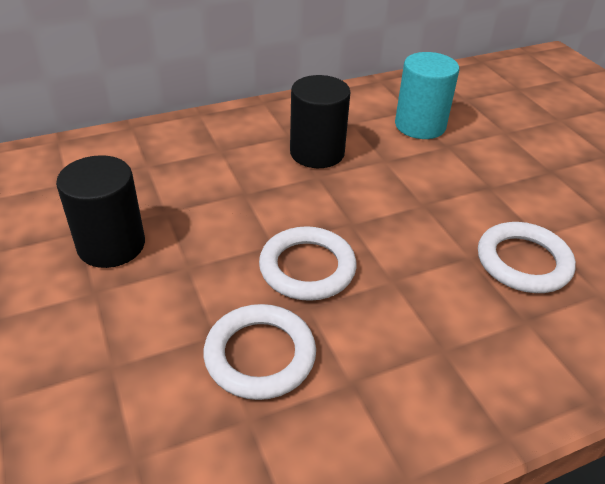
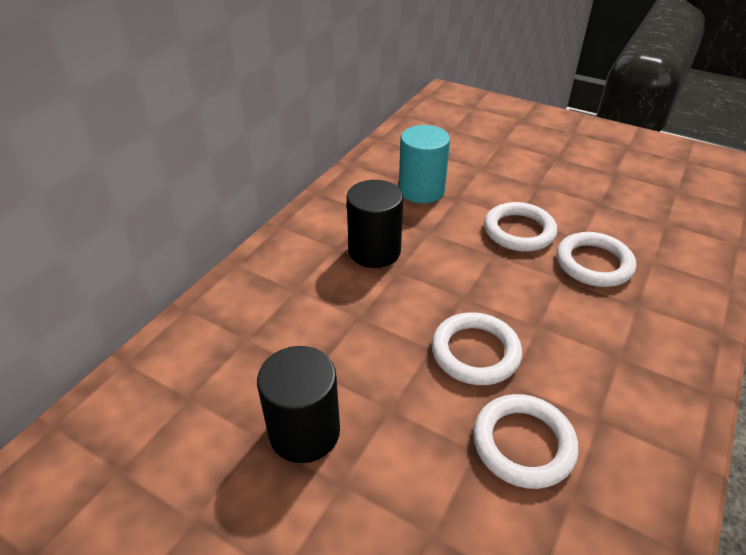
camera: 35 degrees left, 0 degrees up
(476, 198) = (519, 231): none -> white ring

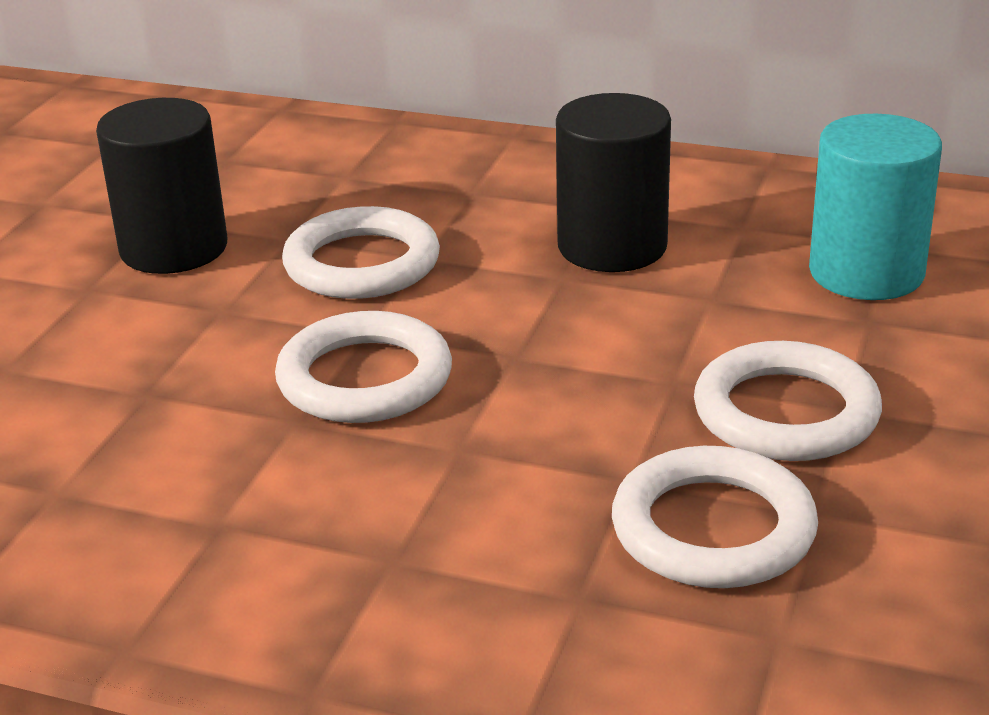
camera: 80 degrees right, 10 degrees down
(523, 444) = (161, 439): white ring -> white ring (362, 264)

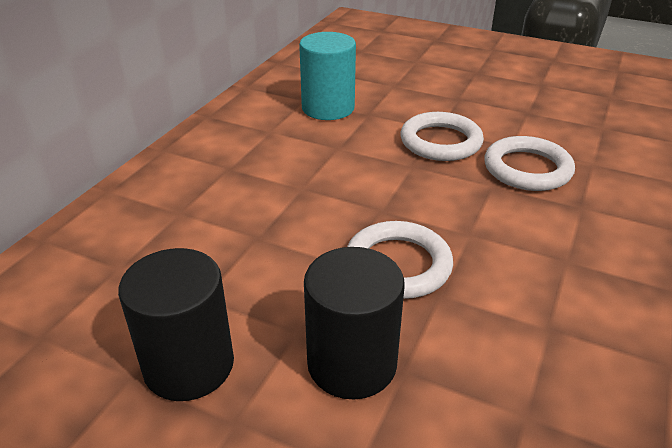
camera: 85 degrees left, 5 degrees up
(362, 264) = (256, 262): white ring -> none
(612, 246) = (275, 169): black cylinder -> black cylinder (352, 363)

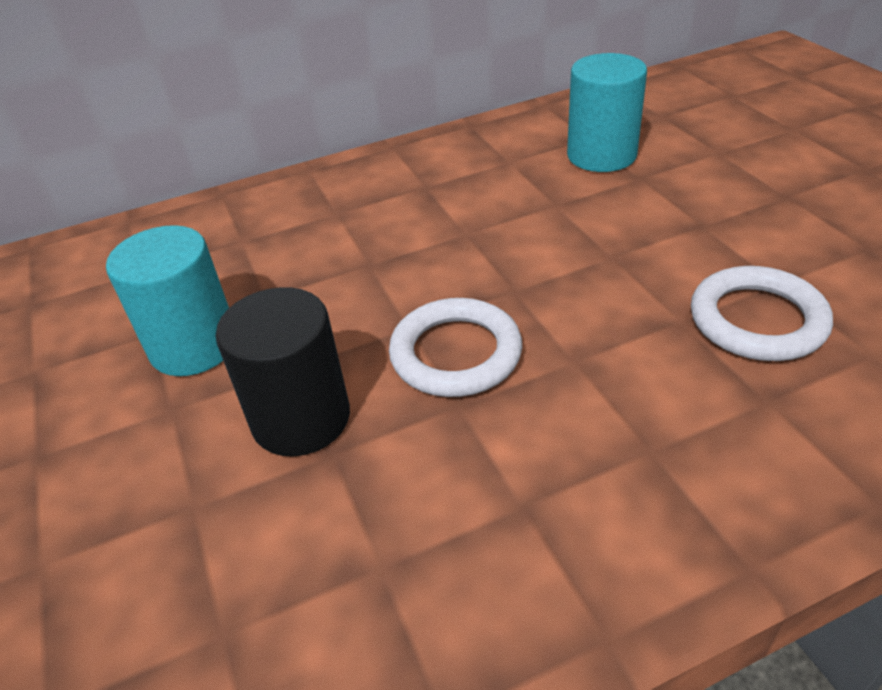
camera: 45 degrees right, 5 degrees up
(189, 365) = (194, 346): black cylinder -> turquoise cylinder
(440, 142) = (685, 241): white ring -> none

